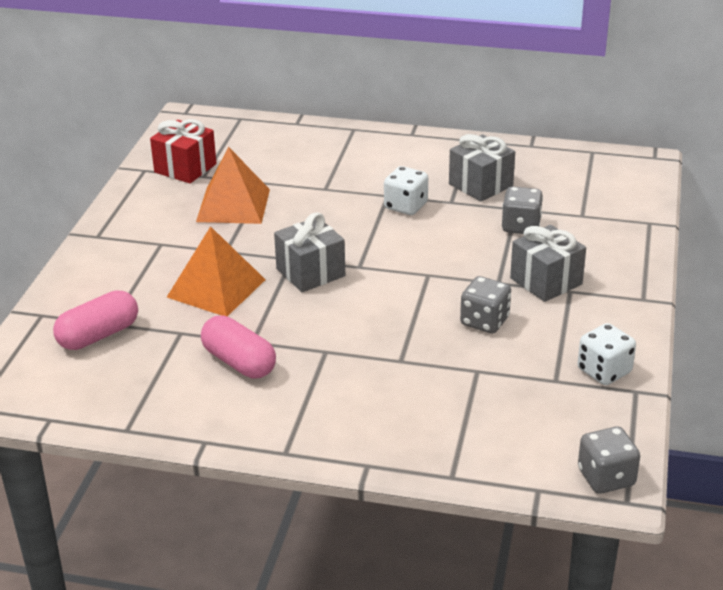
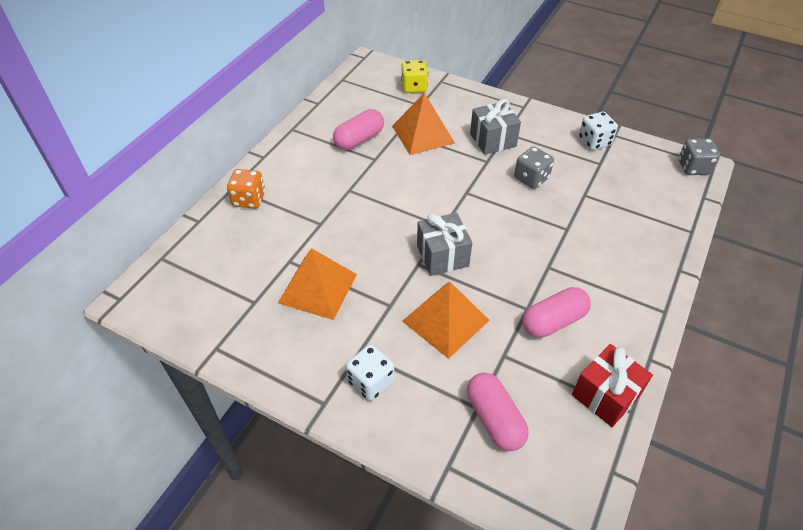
camera: 75 degrees left, 15 degrees up
(185, 168) = (232, 314): red gift -> red gift (605, 395)
(340, 141) = (249, 199): none -> orange dice
(405, 206) = (370, 183): white dice -> white dice (371, 381)
(480, 185) = (359, 139): grey gift -> pink capsule
(521, 226) = (423, 134): grey dice -> orange pyramid
(617, 204) = (414, 87): none -> yellow dice

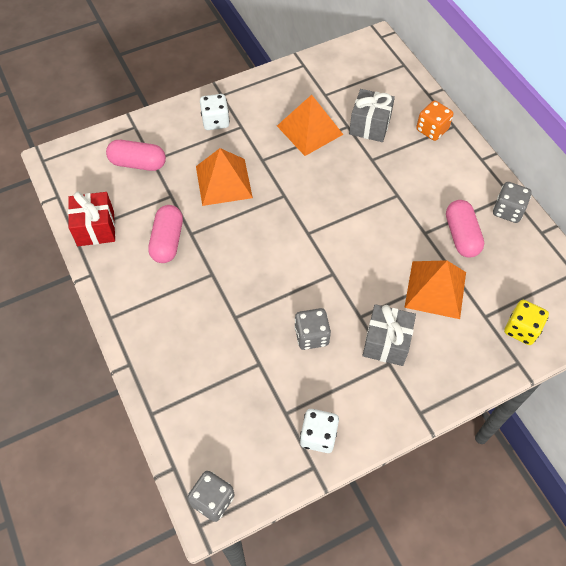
camera: 125 degrees right, 10 degrees up
(311, 125) = (507, 211): none -> grey dice
(442, 256) = (279, 214): grey gift -> grey gift (369, 126)

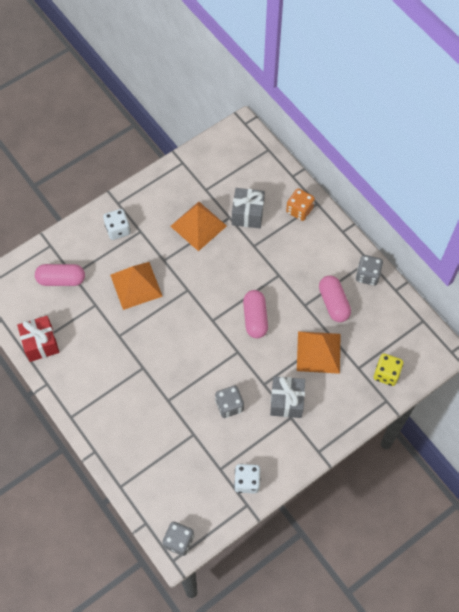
camera: 10 degrees left, 5 degrees up
(168, 241) = (101, 345): pink capsule -> pink capsule (255, 318)

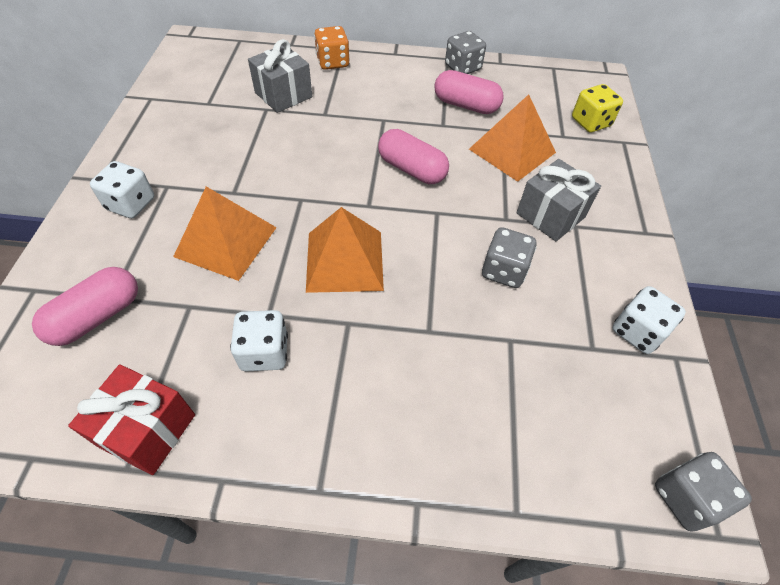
camera: 50 degrees left, 10 degrees down
(102, 350) = (264, 352): none -> white dice
(198, 226) = (238, 136): orange pyramid -> orange pyramid (345, 260)

